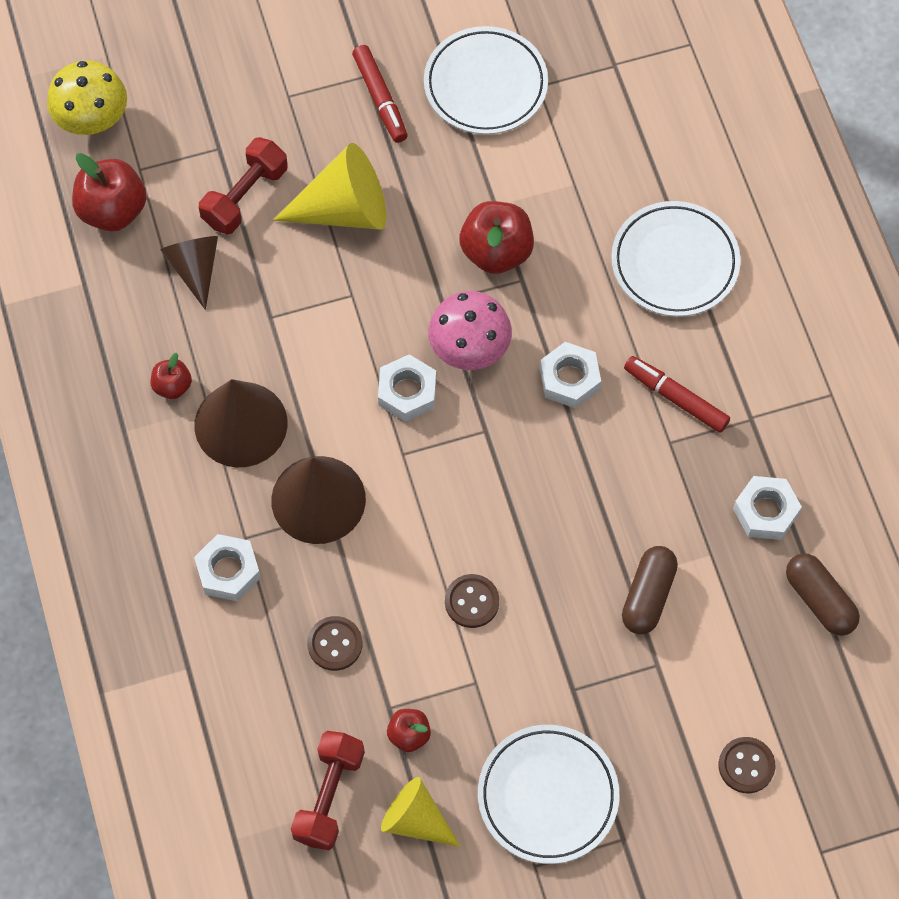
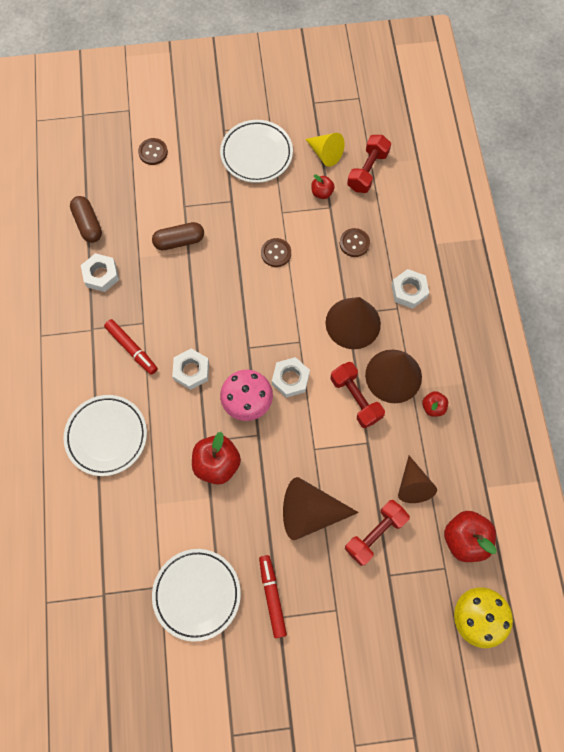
camera: 170 degrees left, 5 degrees up
(298, 379) = (355, 398): none -> red dumbbell
(344, 209) = (310, 512): yellow cone -> brown cone
(648, 596) = (179, 241): brown capsule -> brown capsule turned 45 degrees clockwise

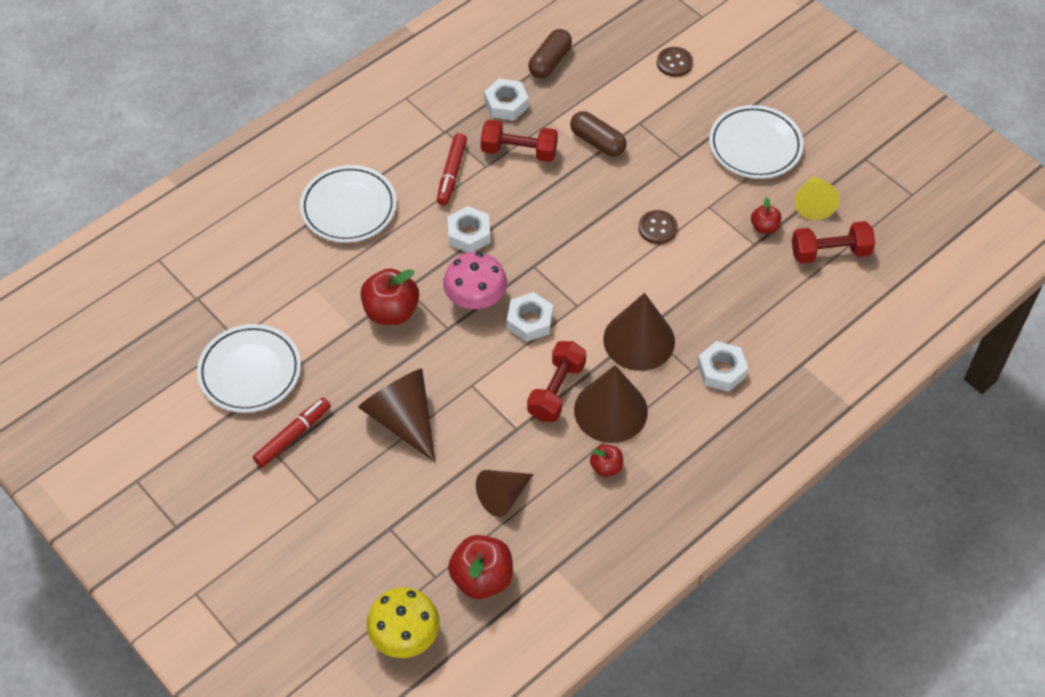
camera: 55 degrees right, 15 degrees down
(354, 243) = (732, 289): brown button -> none
(375, 534) = (423, 490): red dumbbell -> red dumbbell (519, 151)

